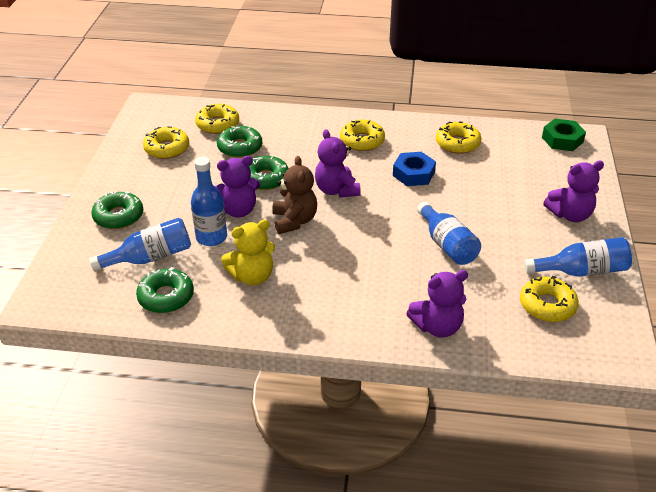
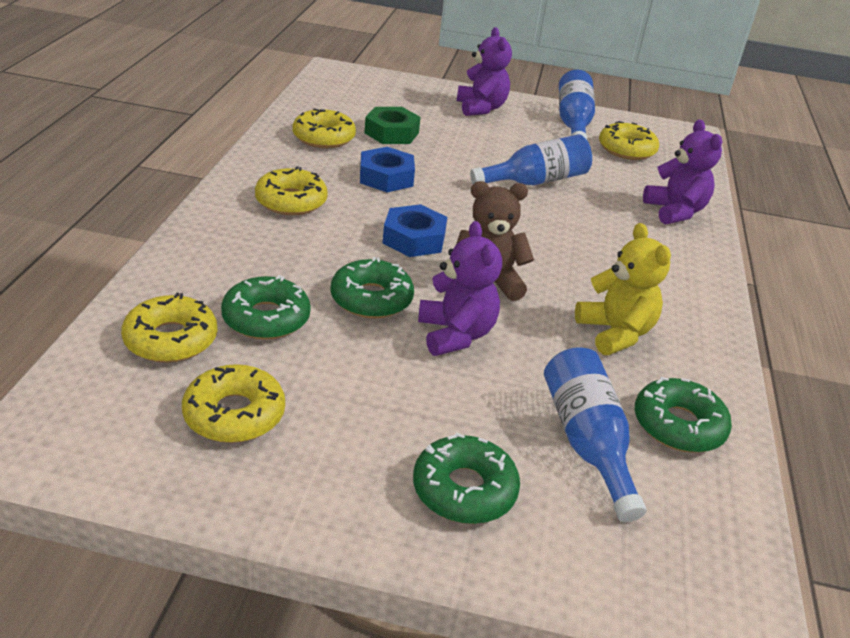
camera: 90 degrees left, 5 degrees down
(211, 237) = (527, 368): blue bottle -> none
(336, 190) = (414, 239): purple teddy bear -> blue nut
(562, 140) = (337, 81): green nut -> green nut (391, 133)

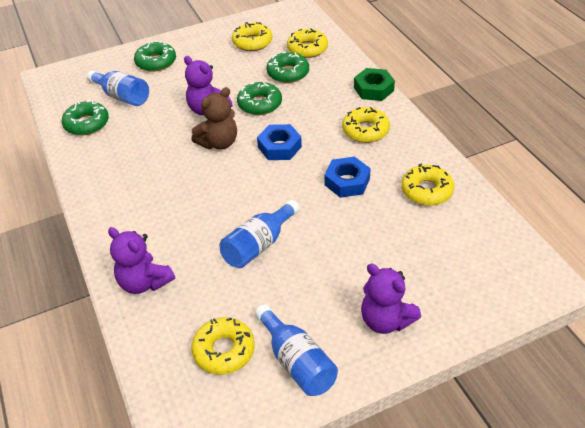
camera: 150 degrees right, 10 degrees up
(391, 133) = (399, 228): green nut -> green nut (373, 89)
(615, 333) = (136, 152): yellow teddy bear -> none

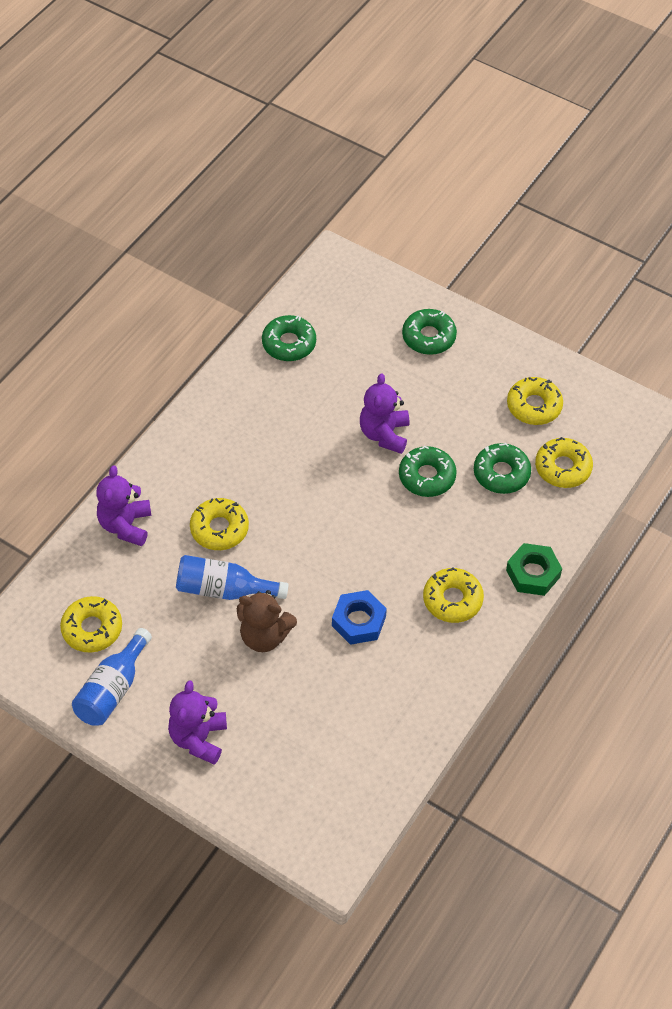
camera: 55 degrees right, 10 degrees up
(122, 97) = (349, 346): blue bottle -> none
(219, 143) = (339, 475): brown teddy bear -> brown teddy bear (264, 636)
(279, 147) = (370, 533): blue nut -> none
(426, 190) = (393, 701): yellow donut -> yellow donut (219, 529)

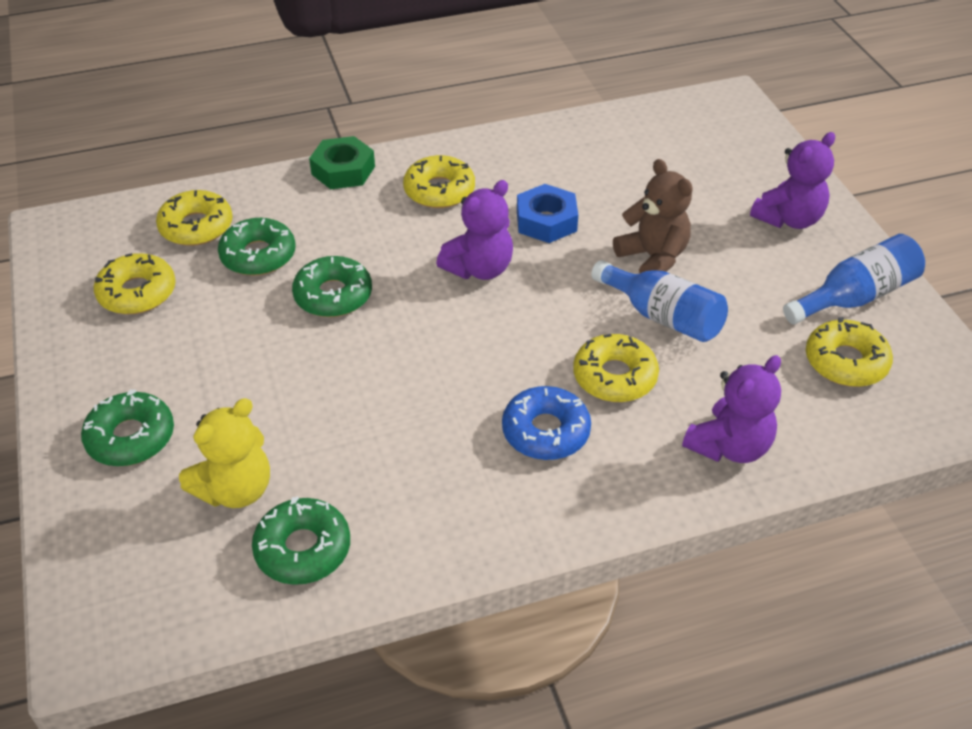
camera: 140 degrees left, 10 degrees down
(229, 471) = (545, 431): none -> blue donut
(349, 347) = (235, 489): none -> yellow teddy bear
(384, 434) = (323, 362): purple teddy bear -> purple teddy bear (479, 269)

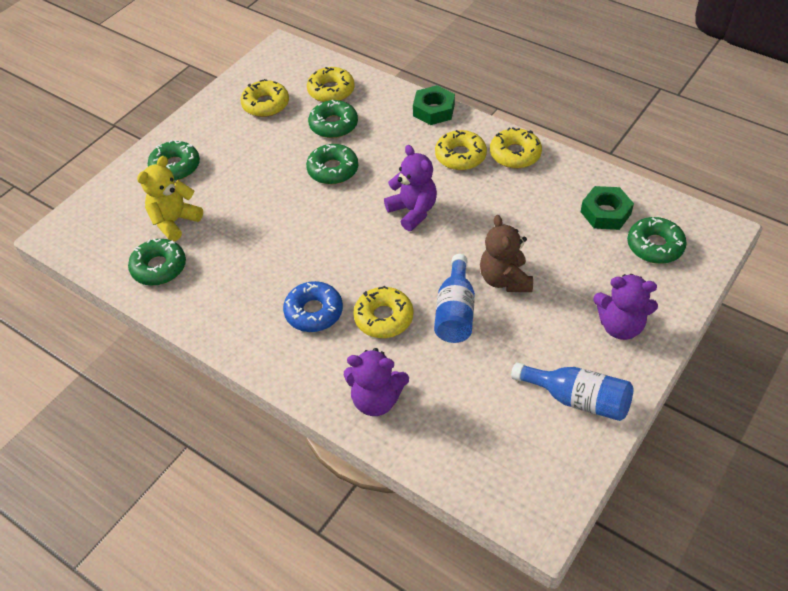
camera: 55 degrees right, 5 degrees up
(235, 489) = (174, 221): yellow teddy bear -> yellow teddy bear turned 120 degrees clockwise
(479, 269) = (413, 211): purple teddy bear -> purple teddy bear turned 135 degrees counterclockwise
(546, 221) = (485, 214): blue nut -> none
(635, 146) = (605, 213): none -> green nut
(653, 258) = (505, 279): brown teddy bear -> brown teddy bear turned 150 degrees clockwise
(710, 143) = (655, 246): none -> green donut
(845, 362) = (506, 423): yellow donut -> yellow donut (515, 154)

